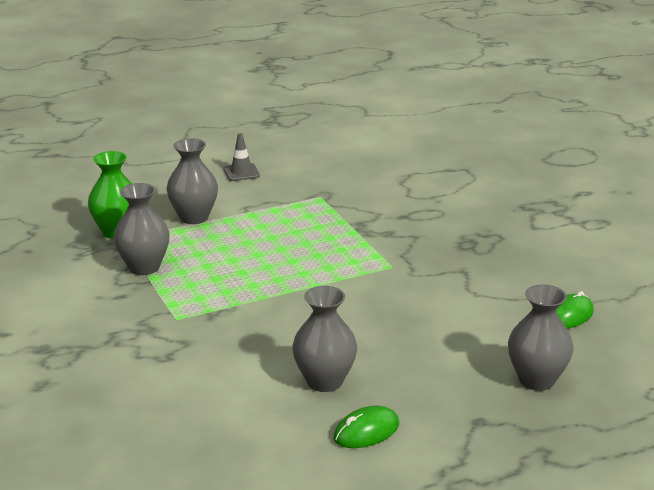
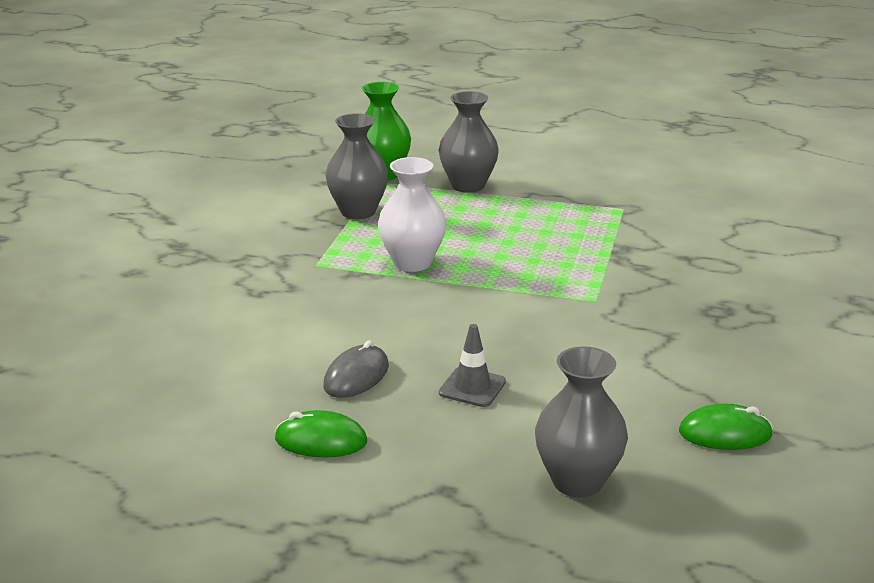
camera: 40 degrees right, 0 degrees up
(241, 172) = (575, 161): grey traffic cone -> grey traffic cone (472, 387)
(242, 289) = (412, 263): none -> white vase
(324, 381) = (356, 376): grey vase -> grey mouse

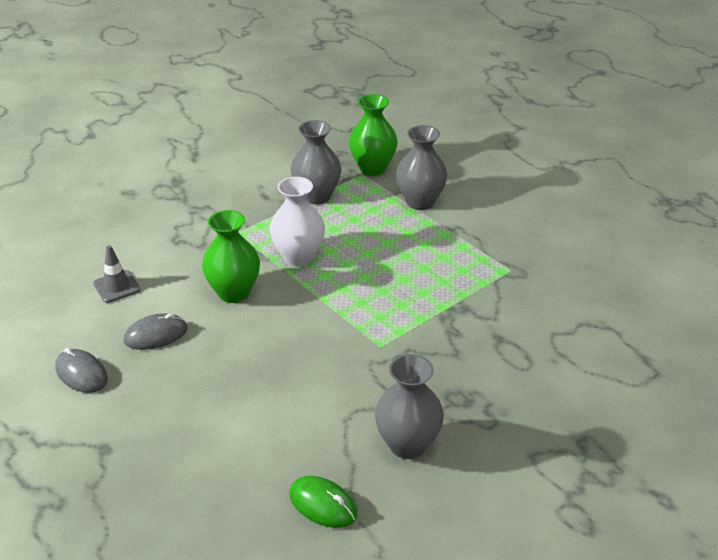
camera: 35 degrees right, 10 degrees up
(321, 440) = (81, 374): green mouse -> grey mouse
(388, 312) = (234, 292): none -> green vase
(472, 387) = (211, 379): grey traffic cone -> grey traffic cone (116, 287)
(577, 481) = (183, 487): grey vase -> grey vase (407, 444)

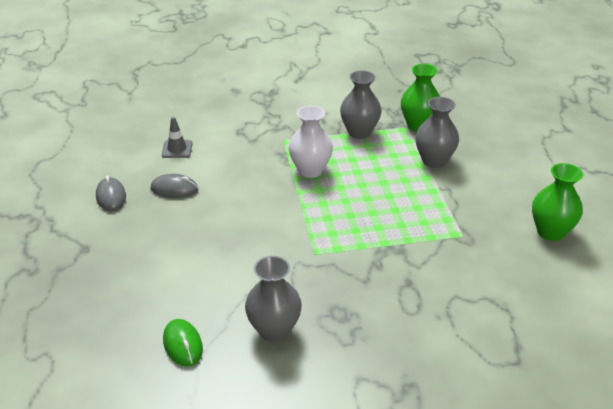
camera: 30 degrees right, 0 degrees up
(234, 292) = (246, 179): green vase -> green vase (550, 232)

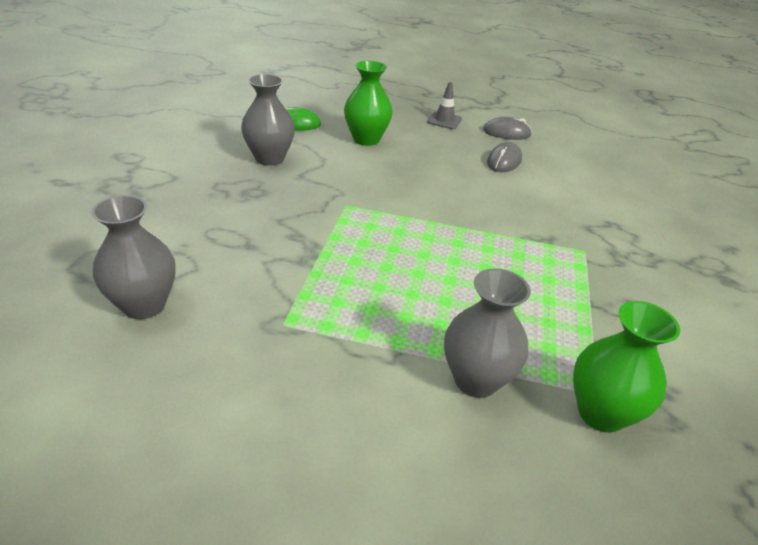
camera: 110 degrees right, 0 degrees up
(177, 149) = (580, 177): grey traffic cone -> grey traffic cone (444, 121)
(310, 170) = (502, 249): white vase -> none
(359, 132) = (589, 327): grey vase -> grey vase (144, 305)
(550, 232) = (205, 432): green vase -> green vase (366, 139)

